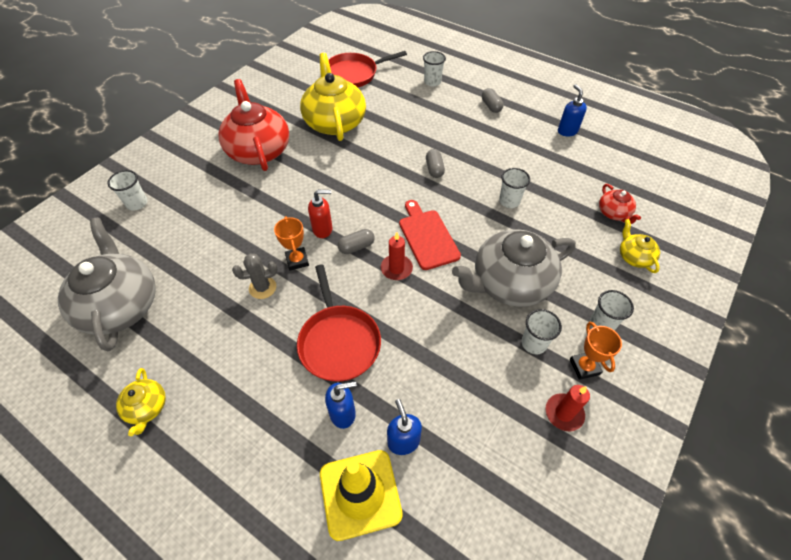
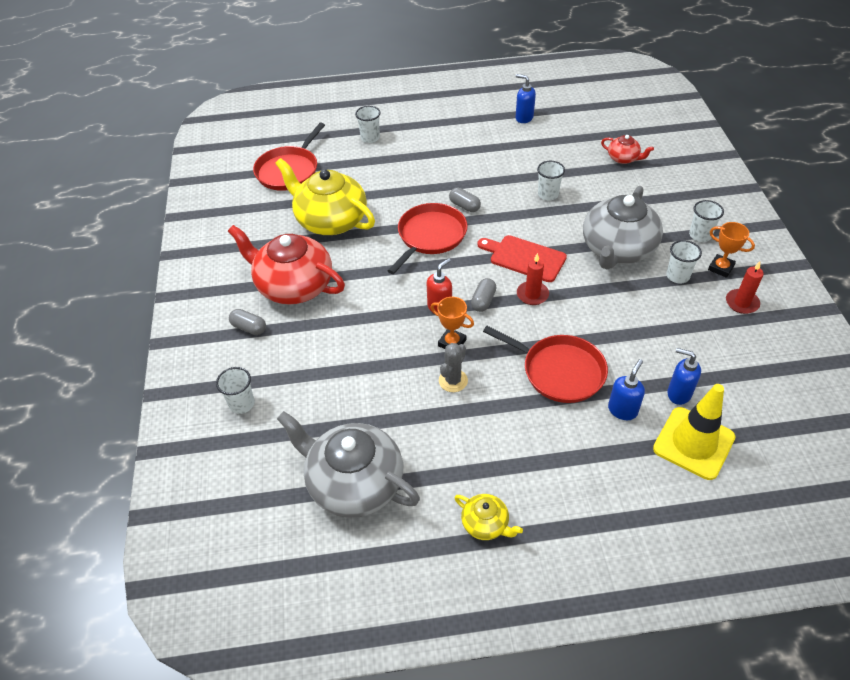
camera: 40 degrees left, 5 degrees down
(382, 175) = (430, 236): none -> red pan
(491, 106) = (444, 131): grey capsule -> grey capsule (249, 328)
(634, 257) = (668, 179): yellow teapot -> none

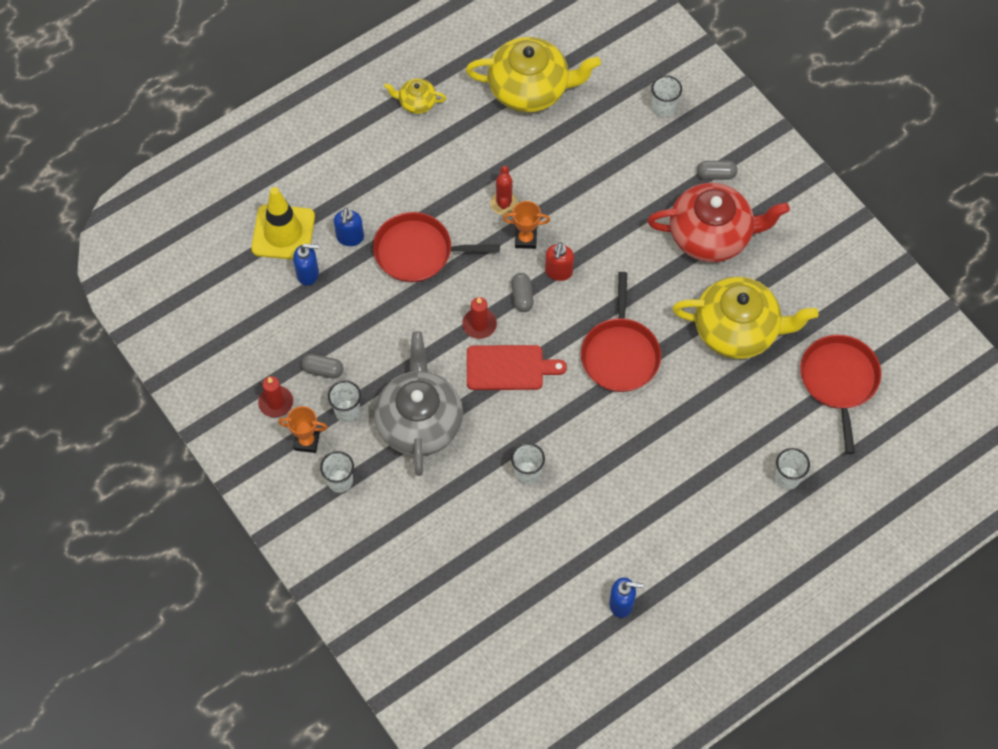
camera: 150 degrees right, 15 degrees up
(354, 483) = (530, 88): grey teapot -> yellow teapot
(453, 380) = (504, 203): grey cactus -> red cactus
(464, 206) = (609, 413): grey capsule -> grey capsule (323, 370)
(623, 158) = (466, 577): red teapot -> none

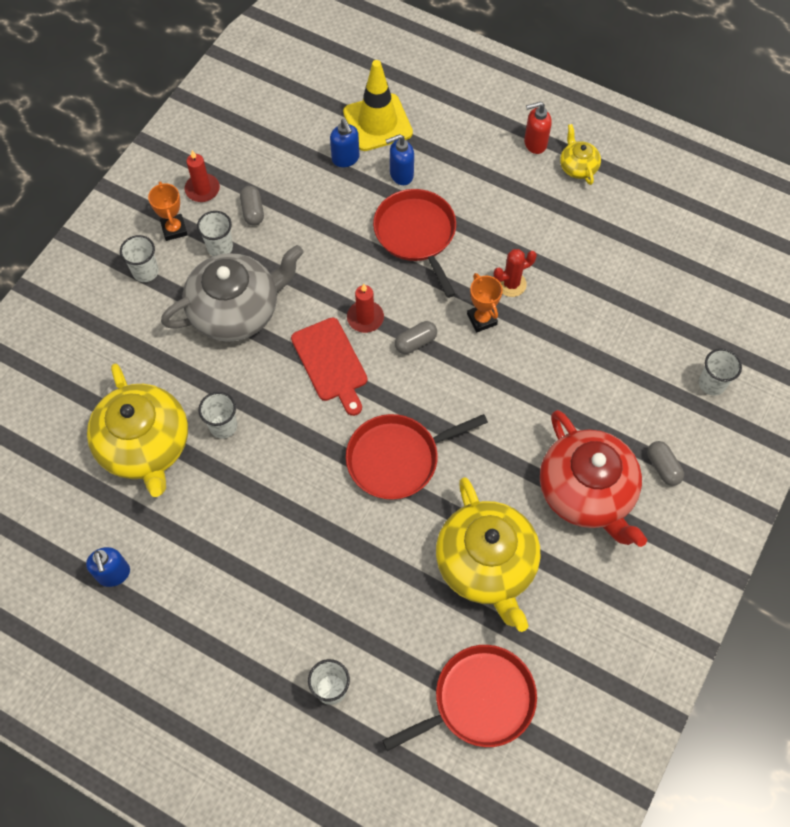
camera: 65 degrees right, 0 degrees up
(530, 88) = (655, 254): yellow teapot -> yellow teapot (145, 446)
(558, 272) = (461, 363): red soap dispenser -> red soap dispenser (535, 143)

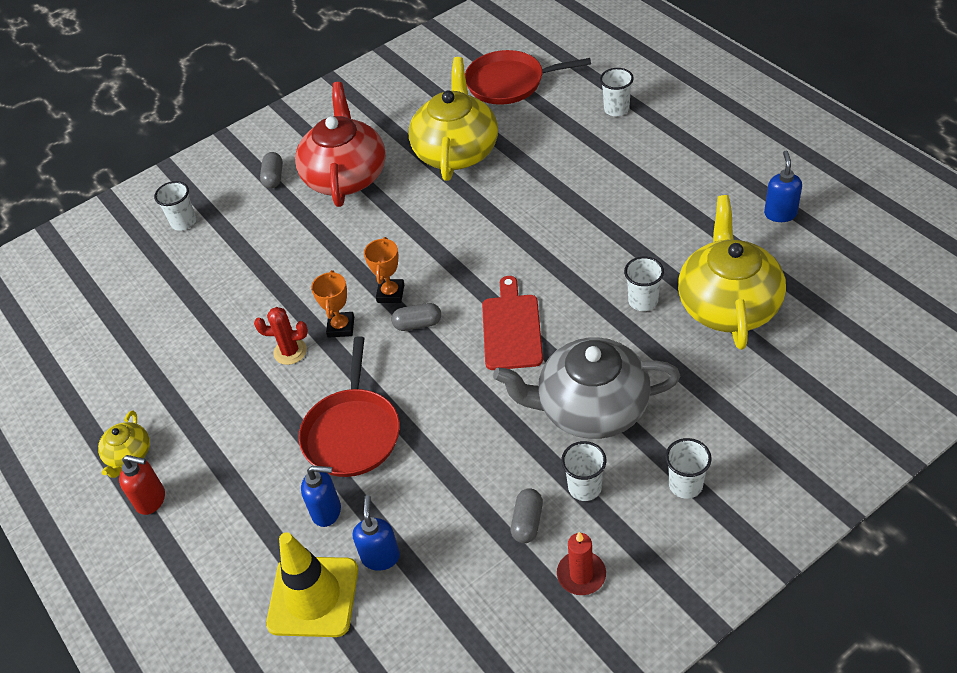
camera: 150 degrees left, 15 degrees down
(174, 229) = (635, 530): orange trophy -> orange trophy (390, 293)
(365, 318) = (455, 361): red candle -> none
(397, 458) = (488, 235): red pan -> none

